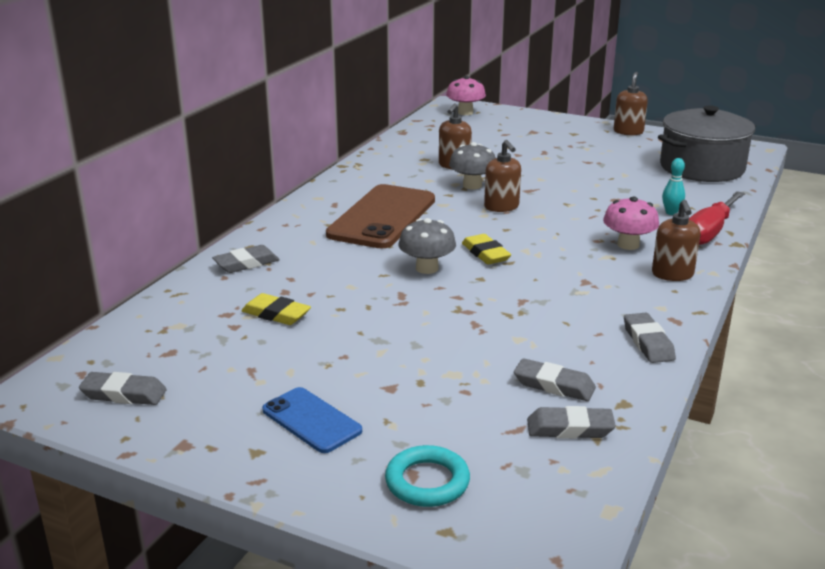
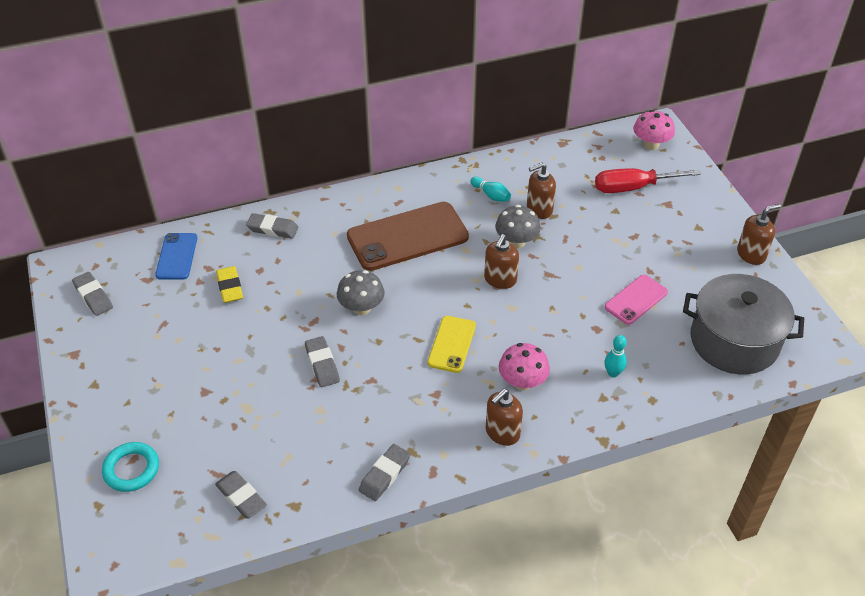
camera: 45 degrees right, 20 degrees up
(311, 420) = (141, 384): blue phone -> blue phone (177, 256)
(403, 172) = (491, 195): none -> turquoise bowling pin
(485, 254) = (416, 320): yellow eraser -> none
(539, 252) = (451, 344): none -> yellow phone
(554, 385) = (281, 461): grey eraser -> grey eraser (322, 364)
(609, 176) = (636, 300): none -> pink phone
(708, 233) = (603, 414): red screwdriver -> red screwdriver (632, 188)

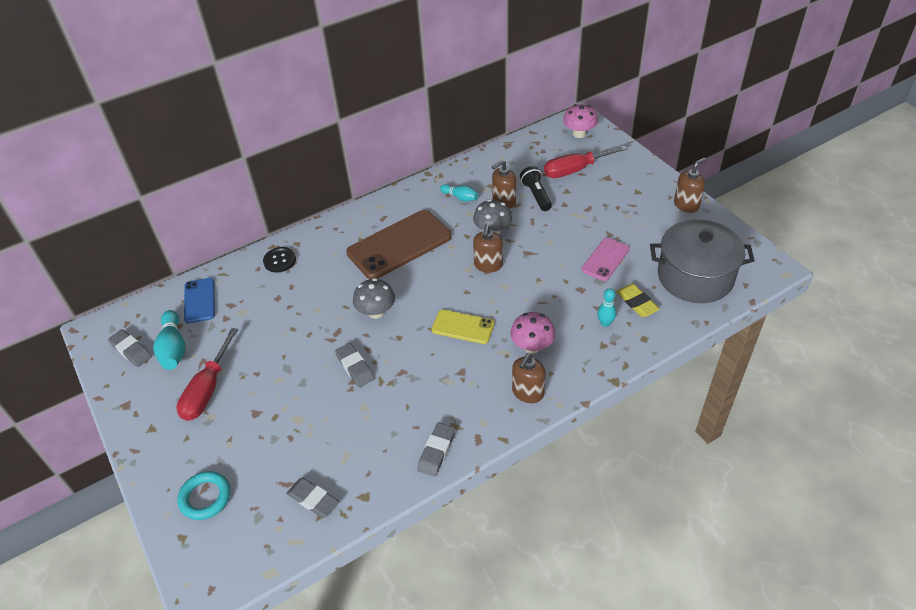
camera: 10 degrees left, 0 degrees up
(137, 303) = (173, 348): none -> turquoise bowling pin
(161, 356) = (207, 390): none -> red screwdriver
(230, 287) = (255, 317): yellow eraser -> yellow eraser (637, 303)
(272, 229) = (280, 260): grey eraser -> black button
(451, 344) = (463, 327): yellow phone -> yellow phone turned 75 degrees counterclockwise
(578, 209) = (536, 195): none -> black flashlight

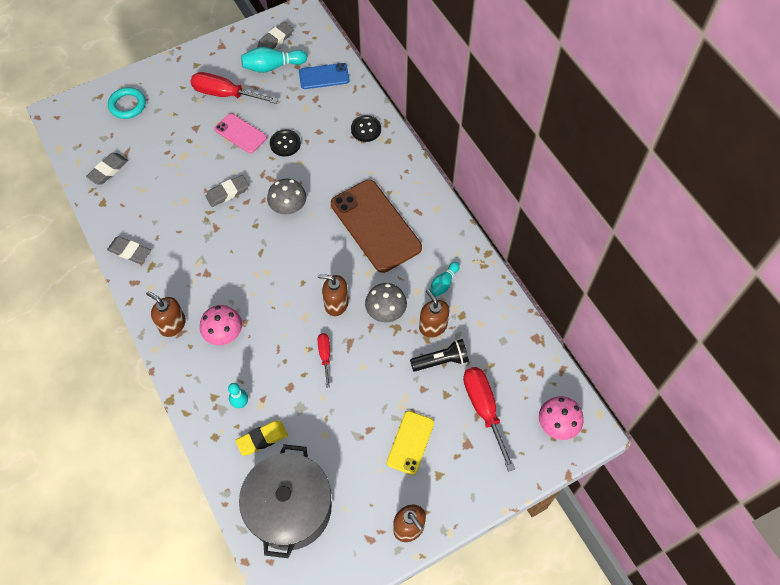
camera: 90 degrees right, 15 degrees up
(291, 324) = (285, 143): none -> black button
(463, 327) = (258, 277): yellow phone -> yellow phone (410, 442)
(544, 268) = (325, 356): none -> red screwdriver
(605, 259) = (329, 418): pink phone -> pink phone (240, 133)

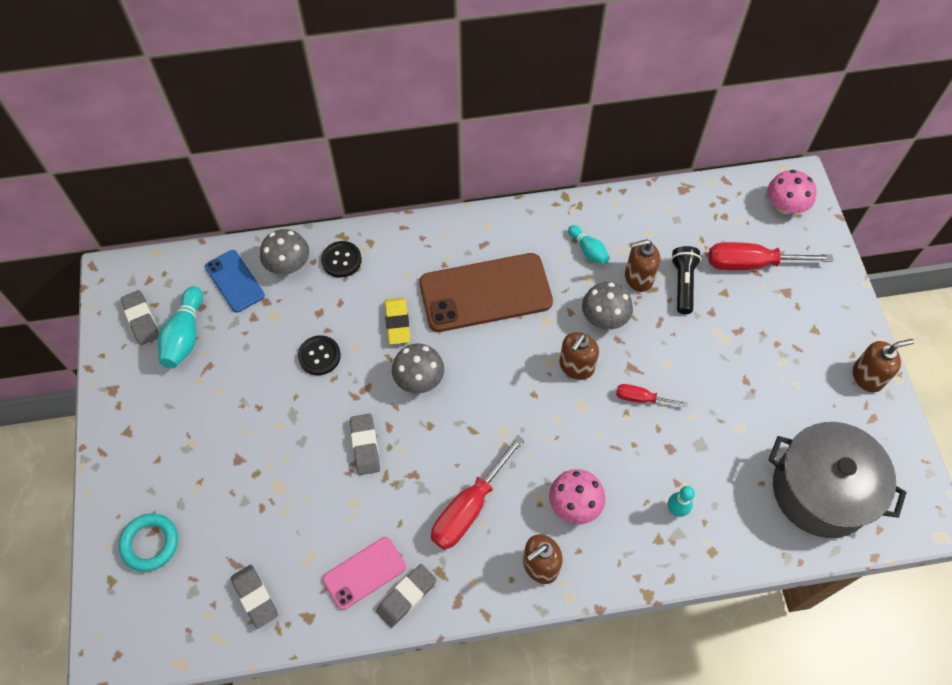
camera: 70 degrees left, 0 degrees up
(225, 94) = (200, 407): red screwdriver -> red screwdriver (469, 508)
(240, 133) = (276, 405): pink phone -> pink phone (364, 573)
(262, 439) = (729, 497): yellow eraser -> yellow eraser (397, 323)
(324, 76) = (235, 281): blue phone -> blue phone turned 45 degrees counterclockwise
(349, 101) = (288, 265): none -> grey mushroom
(410, 442) = (771, 344): yellow phone -> none

